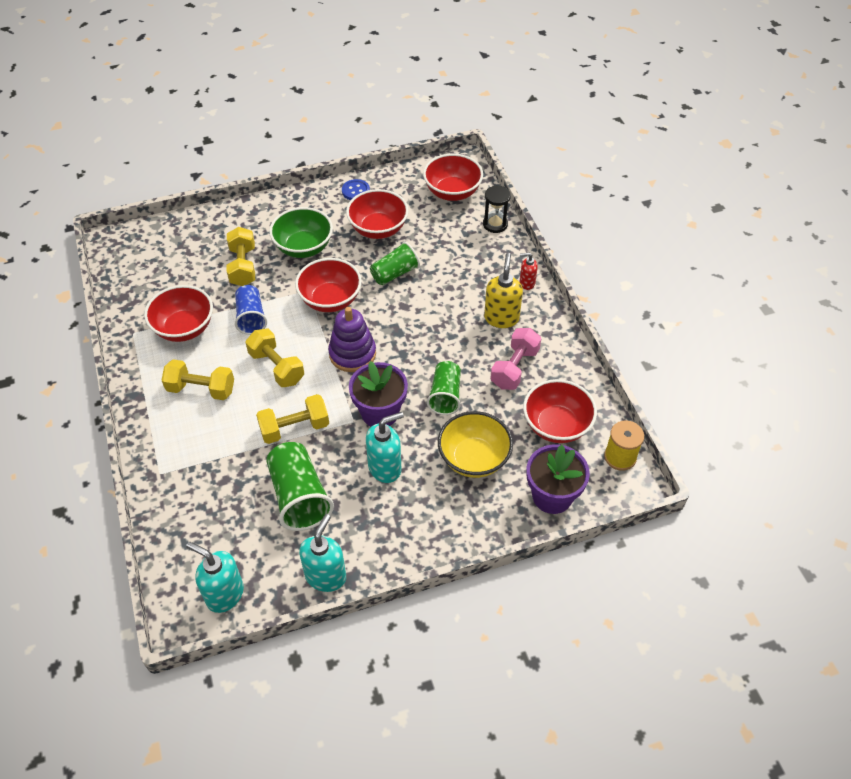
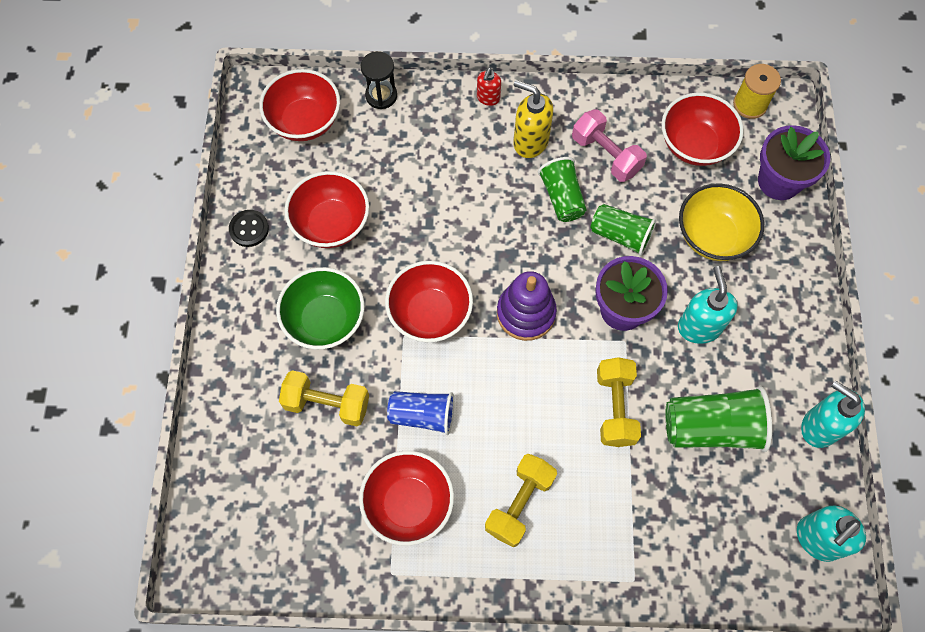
camera: 70 degrees left, 15 degrees up
(276, 367) = (516, 405): yellow dumbbell -> none
(355, 191) = (249, 229): blue button -> black button
(395, 274) = (416, 228): green cup -> green cup (562, 197)

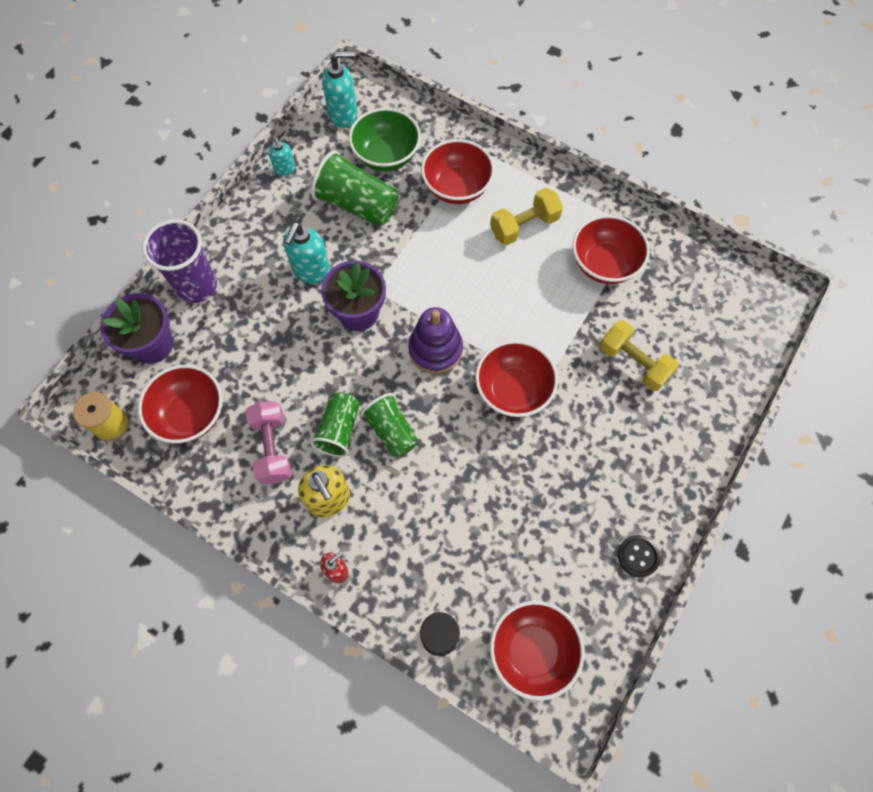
camera: 150 degrees left, 0 degrees up
(325, 320) = (605, 431): green bowl -> green bowl (386, 156)
(331, 224) = (558, 519): red bowl -> red bowl (457, 187)
(422, 415) = (562, 316): blue cup -> none
(615, 407) = (415, 250): yellow dumbbell -> none
(620, 235) = (315, 370): green cup -> green cup (391, 431)
(713, 236) = (243, 330): yellow bowl -> none
(790, 253) = (197, 286): none -> purple cup
(819, 427) = (285, 169): turquoise soap dispenser -> turquoise soap dispenser, size x0.58

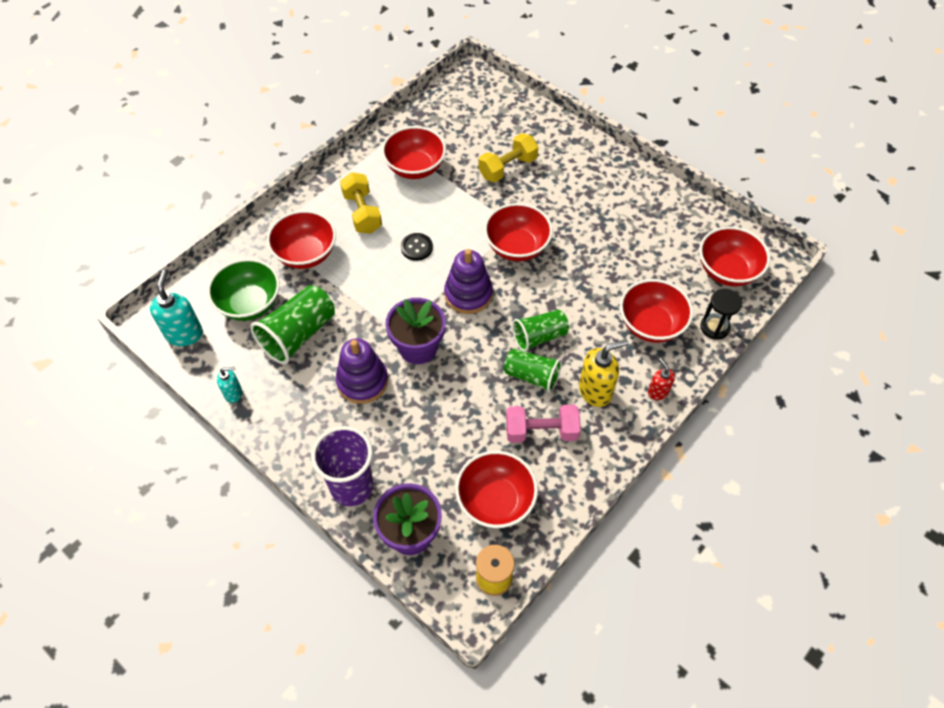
camera: 80 degrees left, 10 degrees down
(311, 271) = (362, 381): turquoise soap dispenser -> purple stacking toy
(429, 556) = (651, 325): none -> red bowl
(638, 556) = (661, 196): black button -> black button (416, 247)

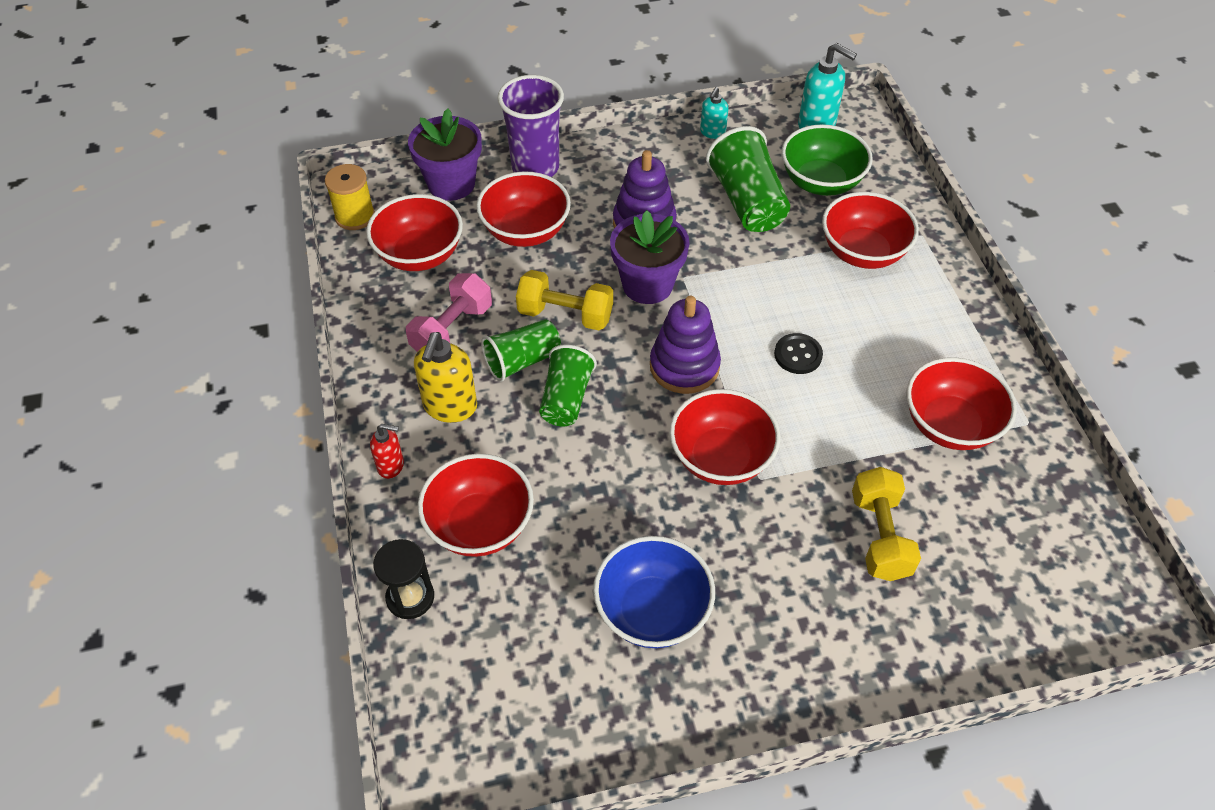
camera: 125 degrees right, 5 degrees down
(362, 213) = (897, 331): yellow dumbbell -> yellow dumbbell (565, 315)
(626, 229) = (652, 611): none -> blue bowl
(727, 271) = (475, 691): red bowl -> red bowl (525, 231)

